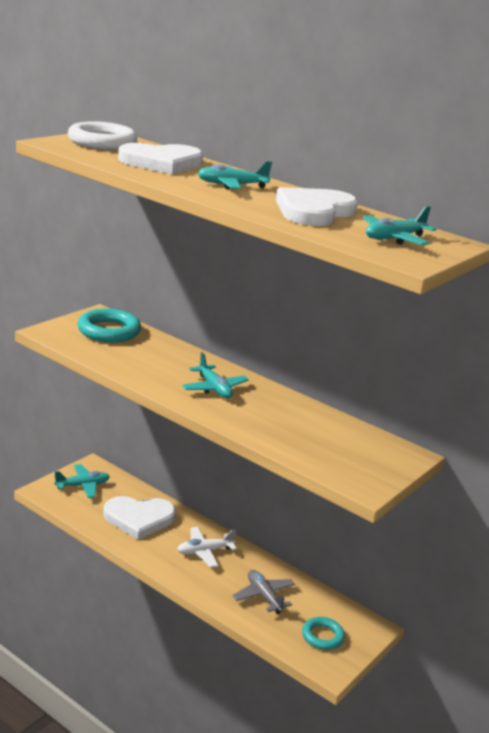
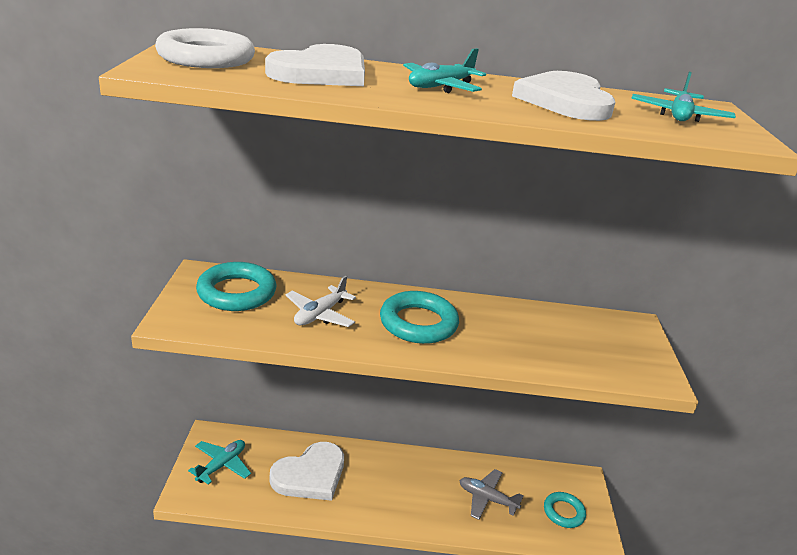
camera: 35 degrees left, 5 degrees up
(204, 551) = (399, 479): white plane -> white plane (320, 314)
(214, 388) = (418, 323): turquoise plane -> turquoise ring

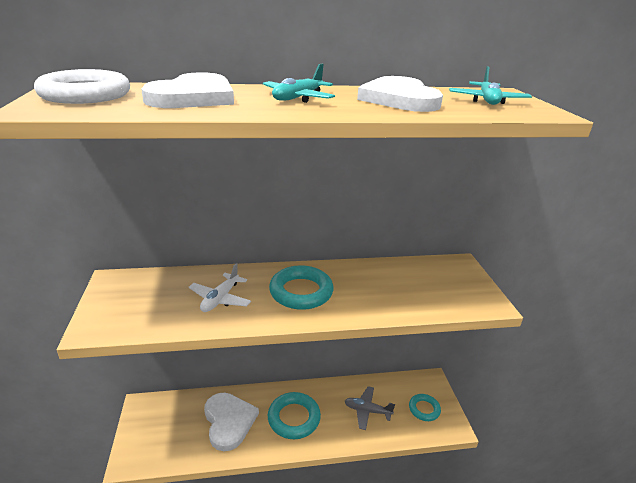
camera: 10 degrees left, 0 degrees up
(222, 465) = (155, 429): turquoise plane -> none
(237, 292) = (146, 292): turquoise ring -> turquoise ring (294, 418)
(310, 475) = (229, 421): white heart -> white heart turned 60 degrees counterclockwise

